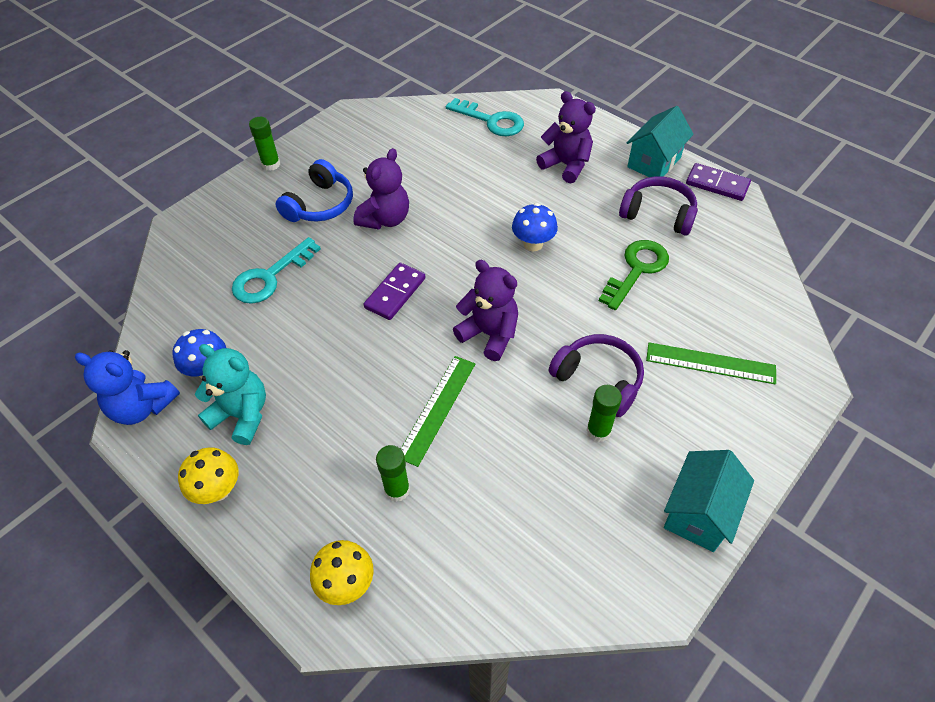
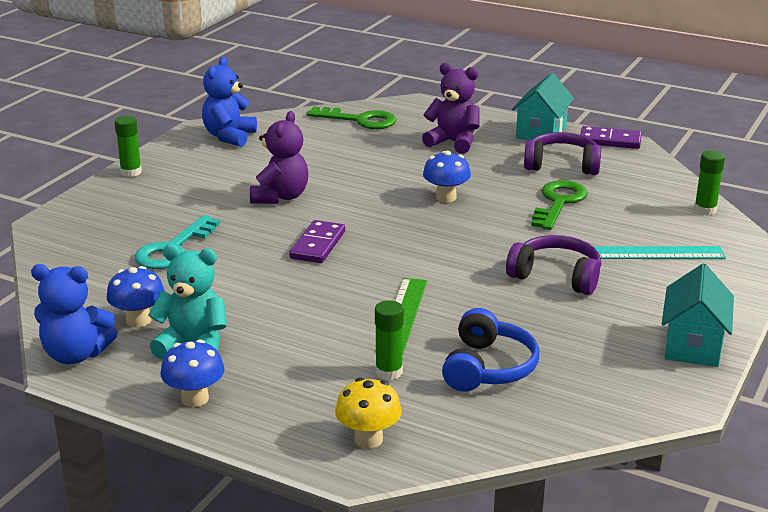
camera: 15 degrees left, 25 degrees down
(218, 490) = (195, 398): yellow mushroom -> blue mushroom
(320, 205) = (202, 194): blue headphones -> blue headphones (488, 368)
(369, 128) = (229, 136): none -> blue teddy bear
(489, 334) = (431, 260): purple teddy bear -> none
(491, 121) = (360, 120): turquoise key -> green key
(598, 431) = (572, 308): green glue stick -> green glue stick (705, 210)
(710, 363) = (659, 253): green ruler -> turquoise ruler

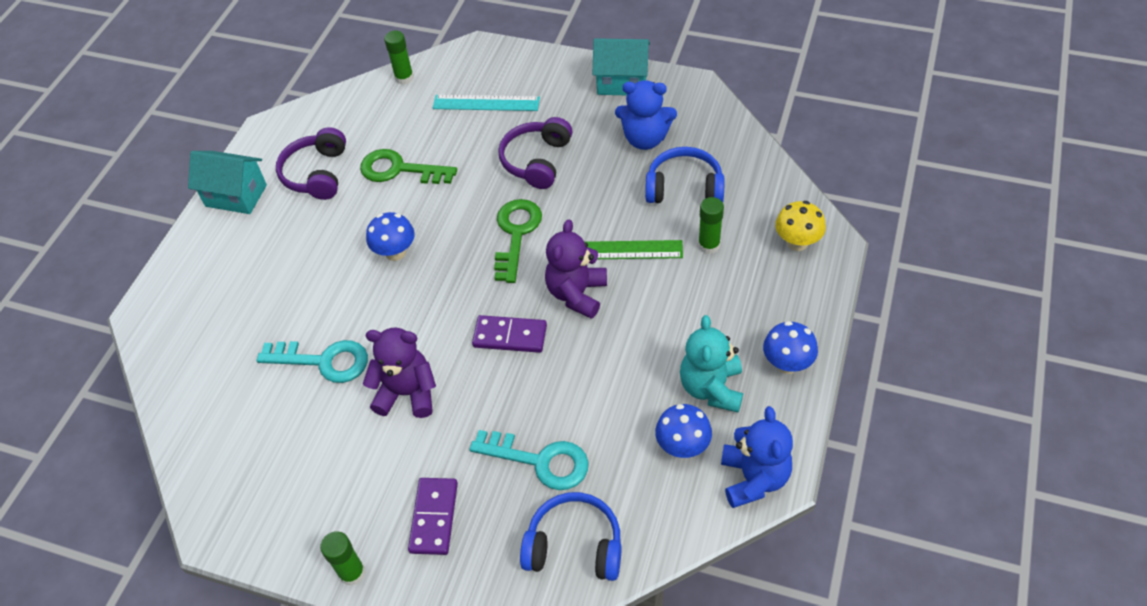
camera: 95 degrees left, 25 degrees up
(82, 258) = (574, 545): none -> blue headphones
(229, 136) = (241, 490): blue teddy bear -> blue teddy bear (645, 139)
(334, 165) = (324, 361): none -> turquoise key
(360, 120) = (195, 361): green key -> green key (516, 234)
(453, 142) = (261, 264): purple teddy bear -> purple teddy bear (577, 294)
(610, 140) = (257, 143): purple domino -> purple domino (434, 517)
(659, 253) = (486, 103): turquoise ruler -> turquoise ruler turned 75 degrees counterclockwise

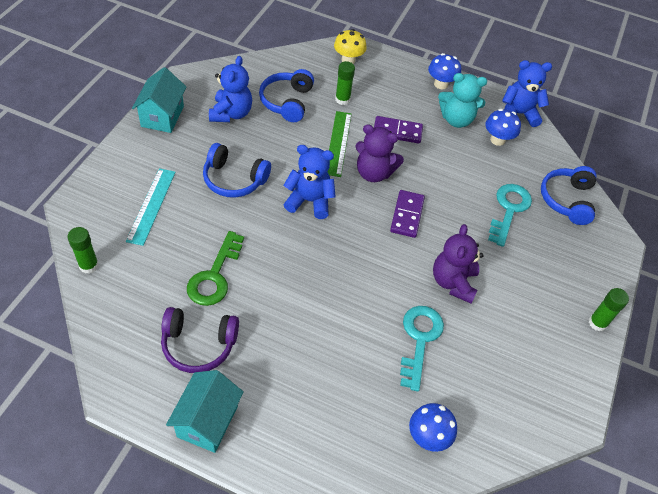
camera: 95 degrees left, 0 degrees up
(395, 252) = (312, 283): blue mushroom -> blue mushroom (428, 437)
(434, 517) = (553, 272): purple domino -> purple domino (397, 131)
(516, 234) = (309, 201): green key -> blue teddy bear
(536, 161) = (234, 179): purple headphones -> blue headphones

